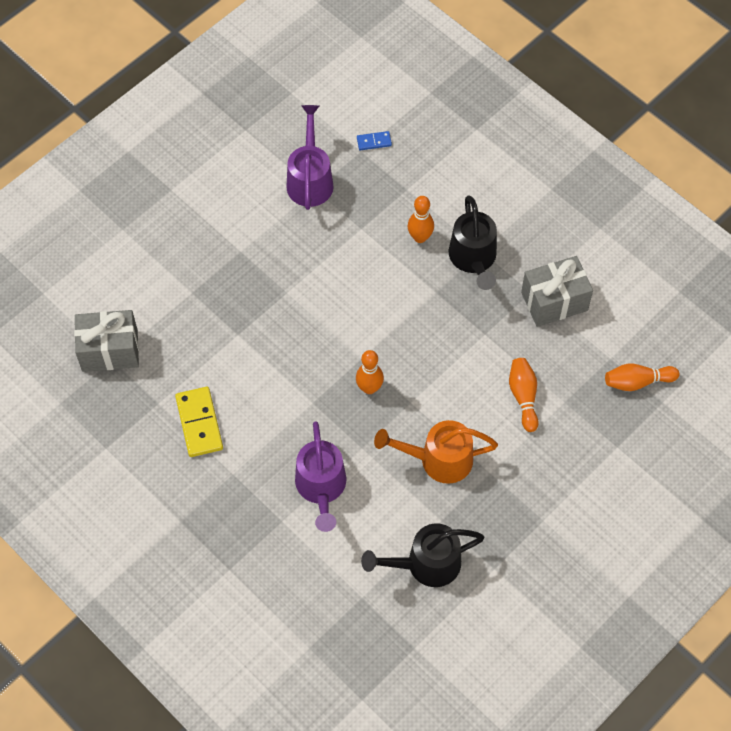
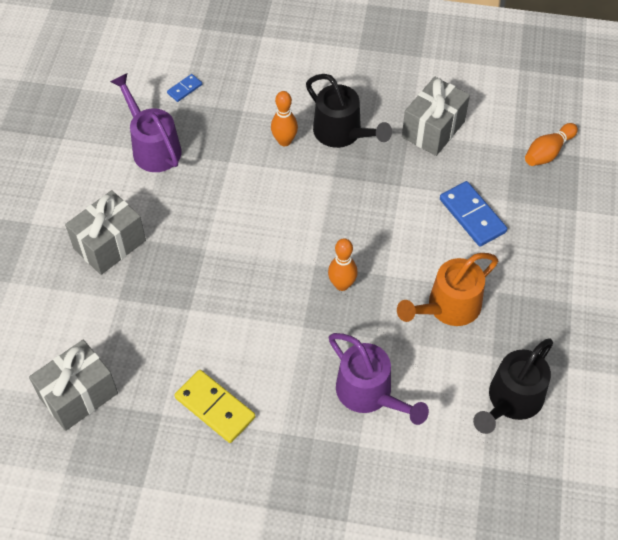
camera: 35 degrees left, 5 degrees down
(216, 244) = (109, 244): none -> grey gift
(523, 397) = (472, 215): orange bowling pin -> blue domino

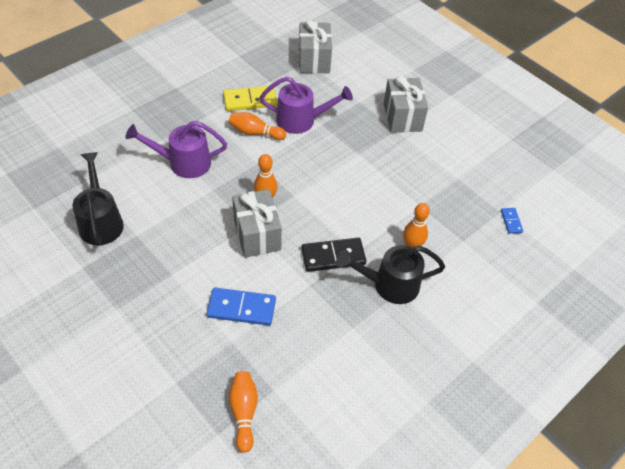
camera: 125 degrees right, 5 degrees down
(152, 146) = (467, 175): purple watering can -> purple watering can (302, 120)
(262, 362) = (255, 132): none -> orange bowling pin
(354, 188) = (333, 256): none -> black domino
(433, 129) = (341, 347): grey gift -> grey gift (257, 234)
(447, 308) = (191, 238): orange watering can -> none

